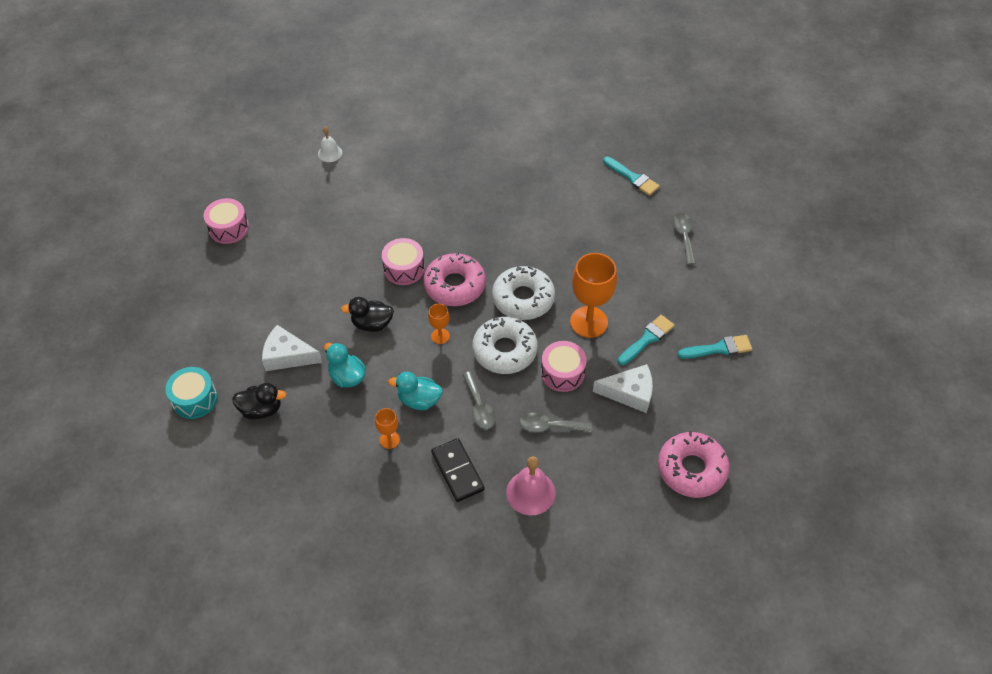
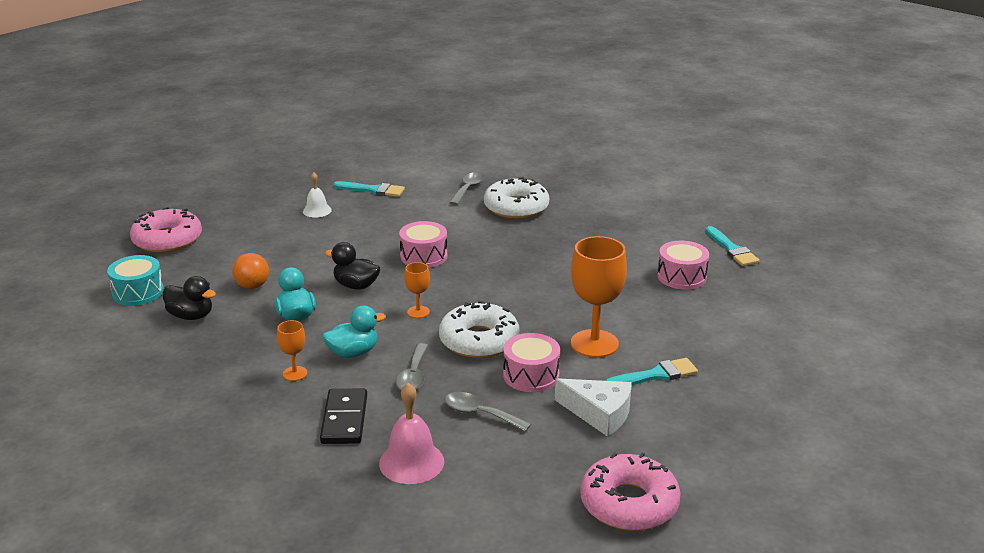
camera: 25 degrees right, 25 degrees down
(229, 228) = (281, 192): pink drum -> pink drum (681, 277)
(287, 356) = (252, 286): white cheese -> orange ball
(330, 153) = (420, 167): white bell -> white bell (317, 210)
(419, 400) = (353, 353): turquoise duck -> turquoise duck turned 120 degrees clockwise
(455, 285) = (466, 280): pink donut -> pink donut (167, 240)
(523, 299) = (533, 307): white donut -> white donut (516, 208)
(684, 236) = (762, 306): grey spoon -> grey spoon (468, 189)
(719, 348) = (743, 407): turquoise brush -> turquoise brush (373, 190)

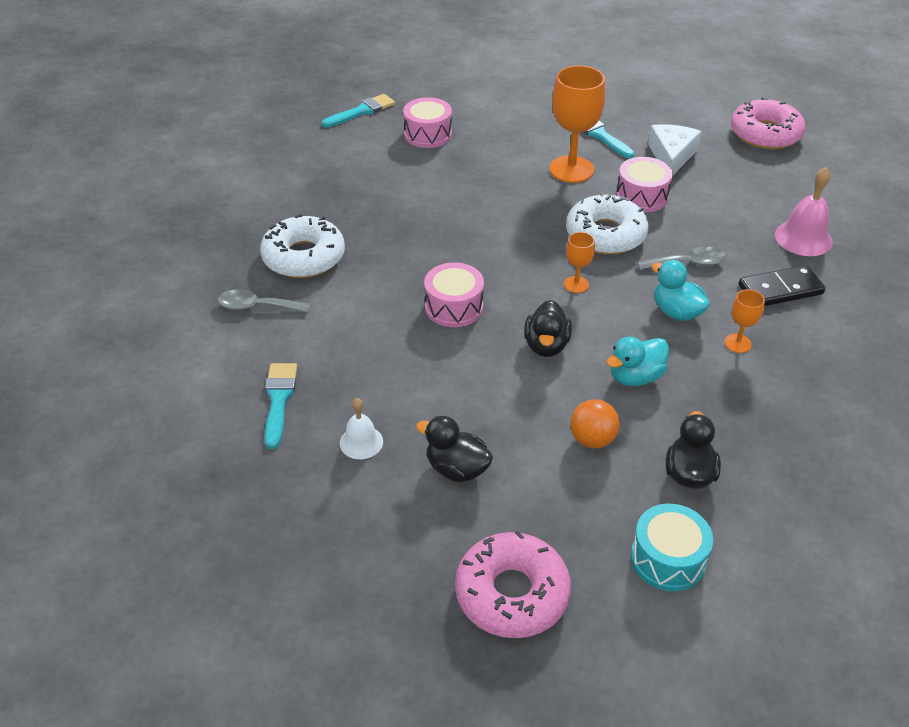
camera: 105 degrees left, 15 degrees up
(270, 236) = (457, 469): none -> black duck
(480, 414) = (715, 214): grey spoon -> none

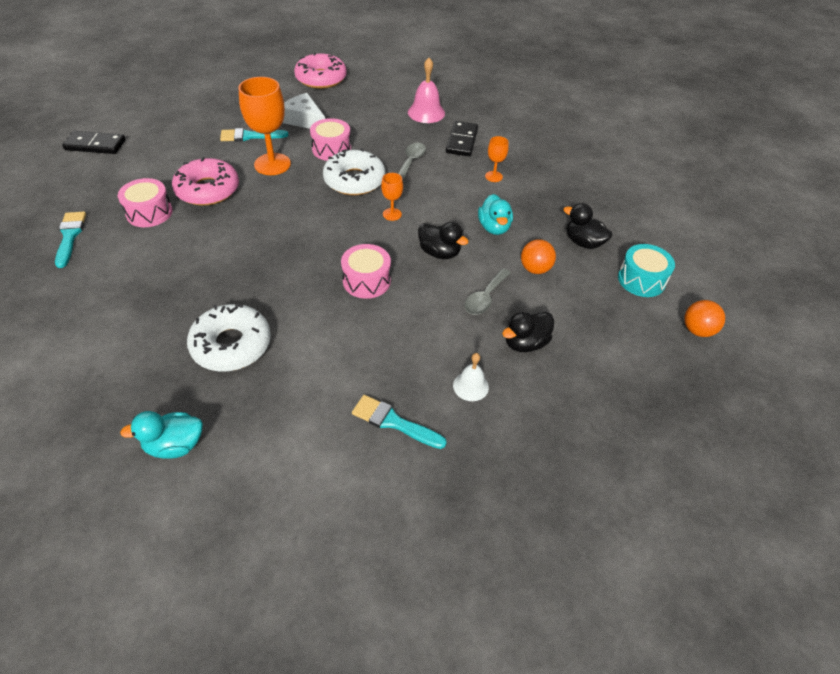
camera: 65 degrees left, 5 degrees up
(257, 306) = (268, 399): grey spoon -> grey spoon (485, 298)
(488, 62) = (95, 145): none -> black domino
(512, 593) = (640, 359): pink donut -> pink donut (208, 190)
(615, 650) = (697, 330): none -> orange ball
(676, 312) = (450, 186): turquoise duck -> turquoise duck (175, 445)

